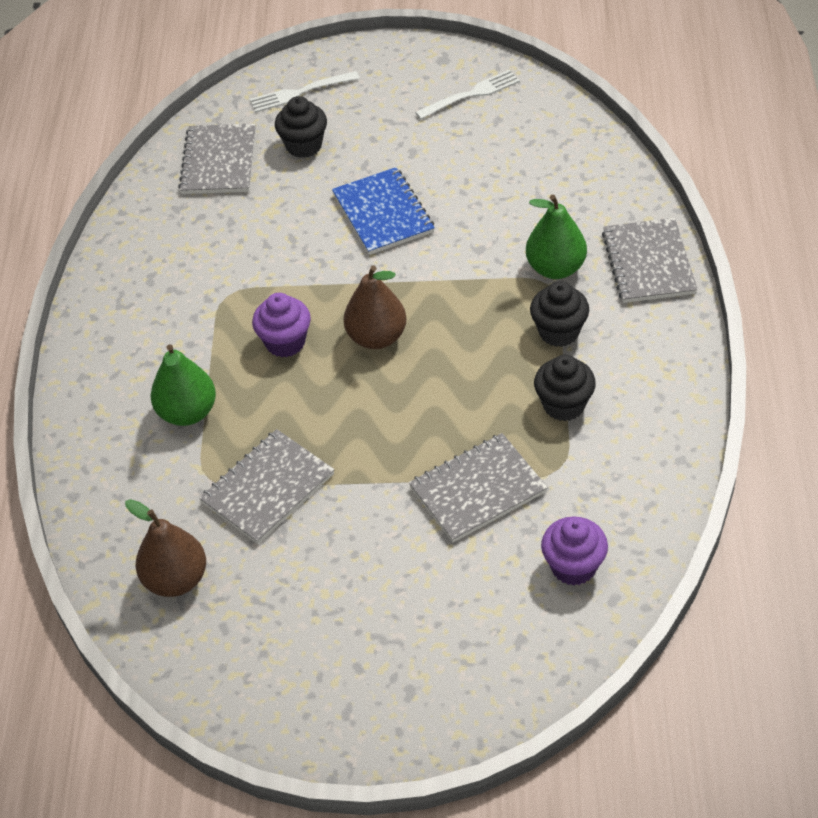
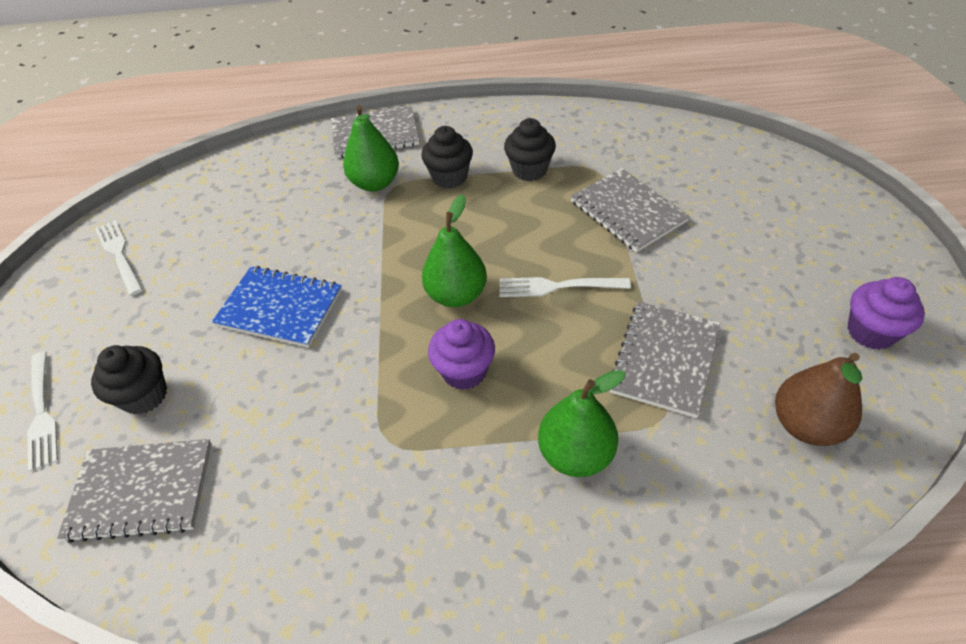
camera: 95 degrees left, 0 degrees up
(267, 488) = (664, 359): grey notebook -> grey notebook turned 75 degrees clockwise
(373, 416) = (558, 286): none -> white fork
(376, 337) = (456, 295): brown pear -> green pear
(383, 213) = (280, 308): blue notebook -> blue notebook turned 45 degrees clockwise
(573, 566) = (687, 157): purple cupcake -> purple cupcake (870, 332)

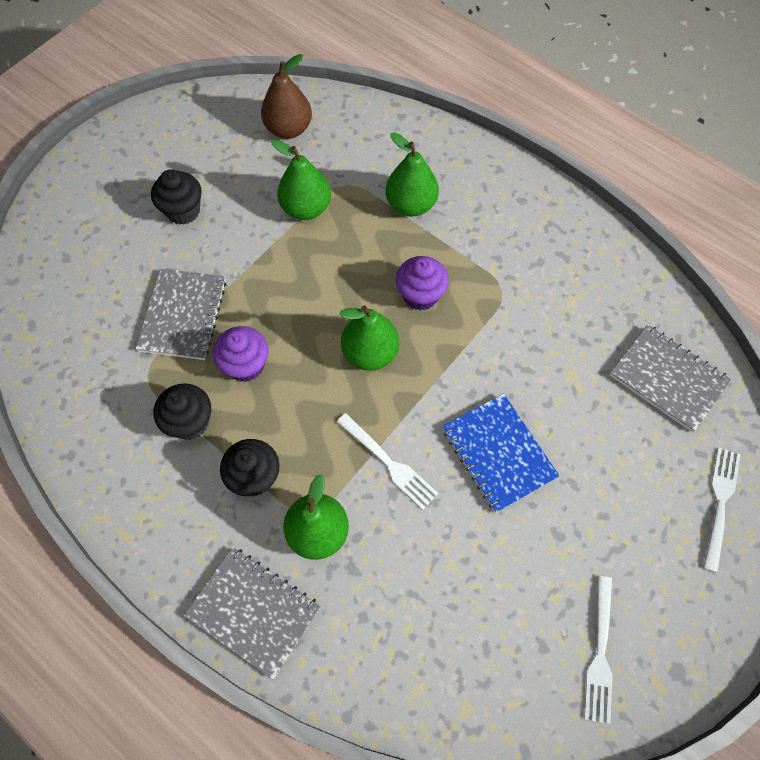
camera: 140 degrees left, 15 degrees up
(145, 395) = (638, 454): black cupcake -> black cupcake (183, 211)
(558, 286) = (302, 301): white fork -> white fork (389, 463)
(664, 359) = (306, 208): grey notebook -> green pear
(870, 332) = (188, 134): purple cupcake -> purple cupcake (246, 365)

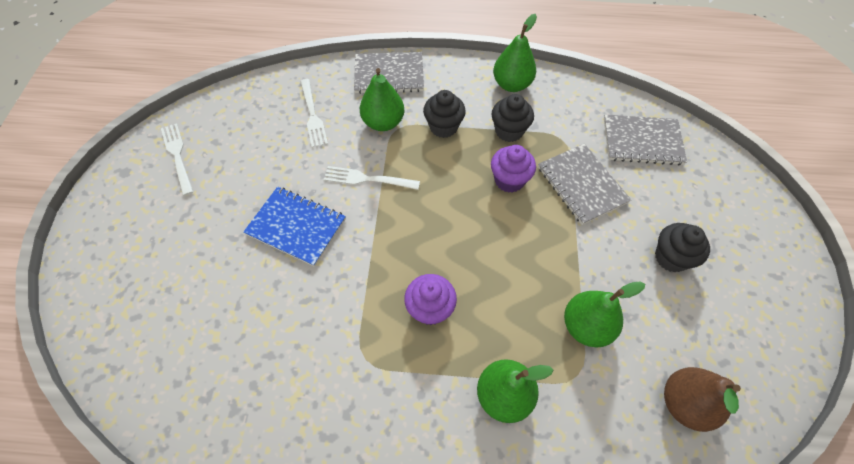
camera: 145 degrees right, 5 degrees down
(370, 353) = (433, 239): green pear -> green pear (511, 84)
(668, 378) = (180, 367): grey notebook -> grey notebook (642, 141)
(720, 503) = (112, 287): white fork -> white fork (313, 115)

